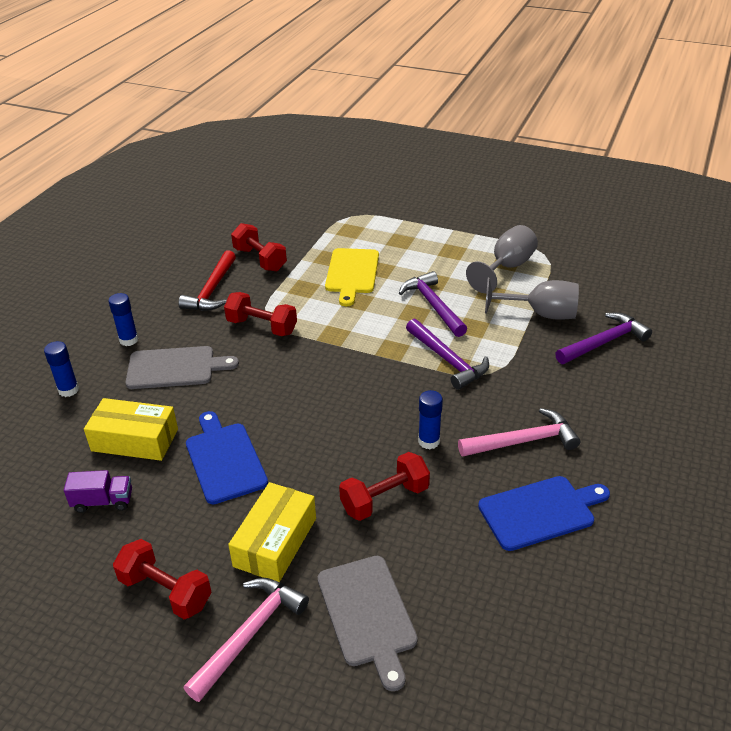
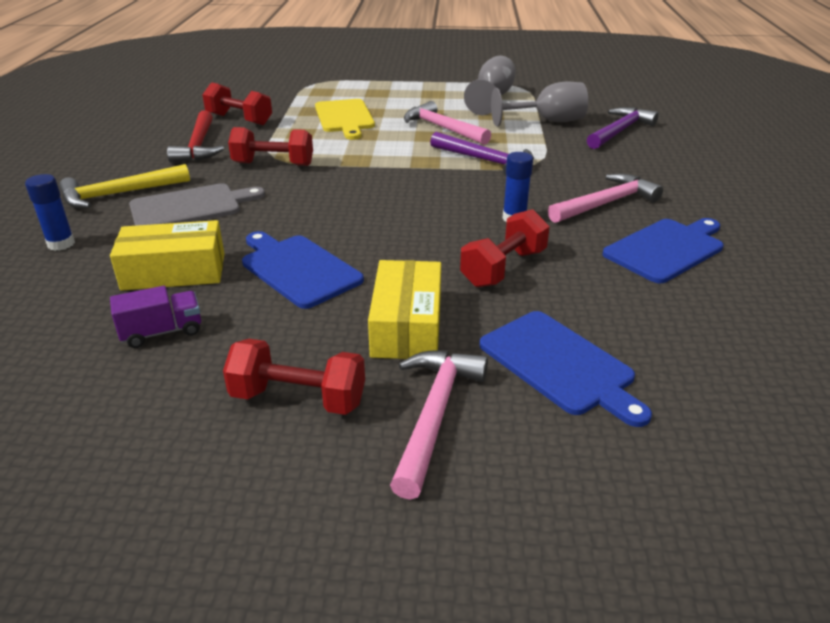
camera: 20 degrees left, 5 degrees down
(129, 340) = (119, 194): blue glue stick -> yellow hammer
(367, 614) = (560, 365): grey cutting board -> blue cutting board
(433, 305) = (443, 128): purple hammer -> pink hammer

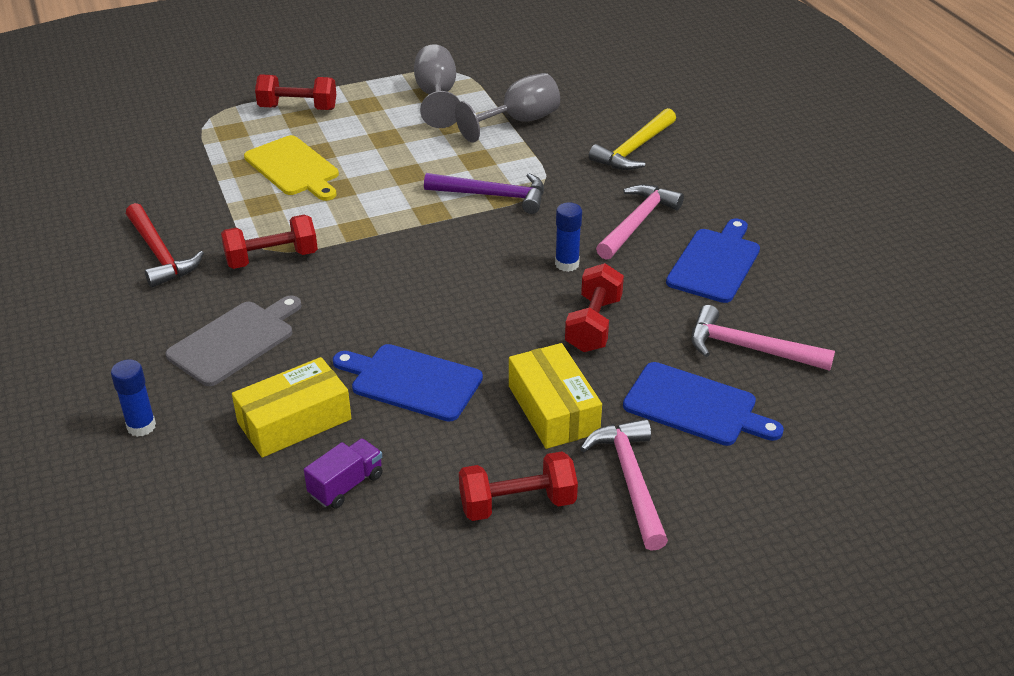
camera: 25 degrees left, 5 degrees up
(119, 194) = (136, 346): yellow hammer -> yellow hammer (634, 149)
(239, 119) = (170, 201): red dumbbell -> red dumbbell (298, 108)
(443, 128) = (415, 158): pink hammer -> pink hammer (749, 348)
(620, 131) = (598, 119): purple hammer -> none

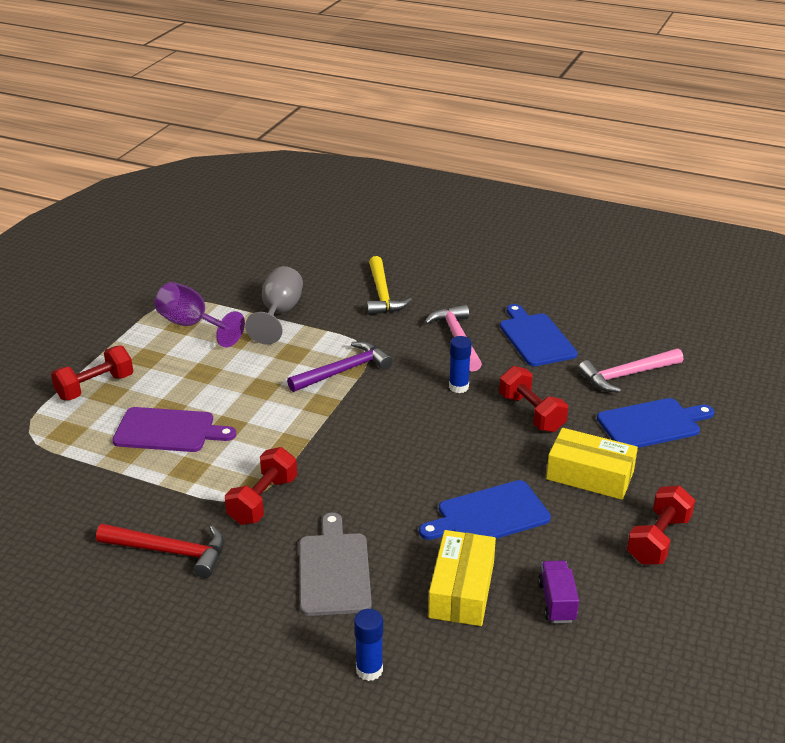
camera: 45 degrees left, 5 degrees down
(293, 168) = (168, 431): yellow cutting board -> purple cutting board
(437, 97) = (192, 325): grey goblet -> purple goblet
(631, 480) = (687, 485): pink hammer -> none

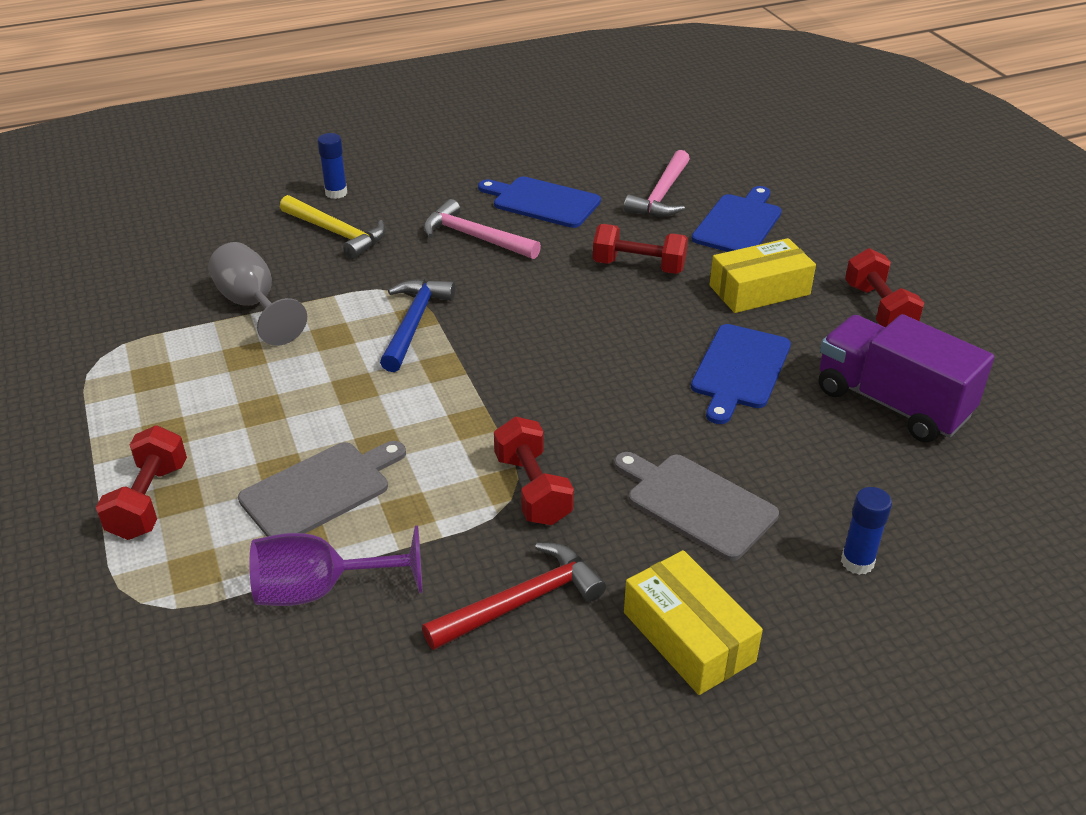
camera: 45 degrees left, 5 degrees up
(168, 431) = (320, 490): purple cutting board -> grey cutting board
(192, 325) = (167, 370): purple goblet -> purple goblet (320, 590)
(344, 371) = (414, 323): purple hammer -> blue hammer
(458, 387) = (544, 278): blue glue stick -> blue glue stick (336, 193)
(461, 589) = (816, 444): yellow box -> yellow box (688, 636)
(557, 602) = (891, 403): purple truck -> purple truck, size x2.08

